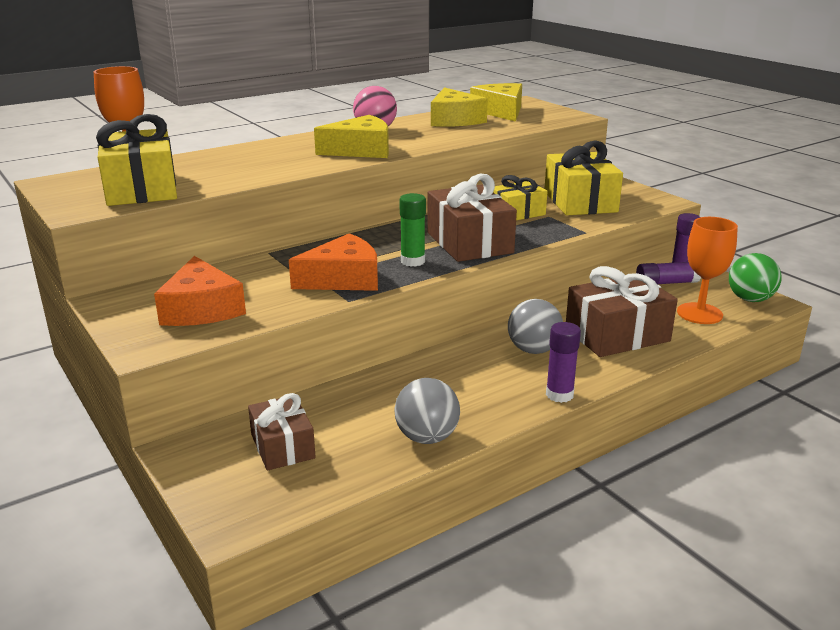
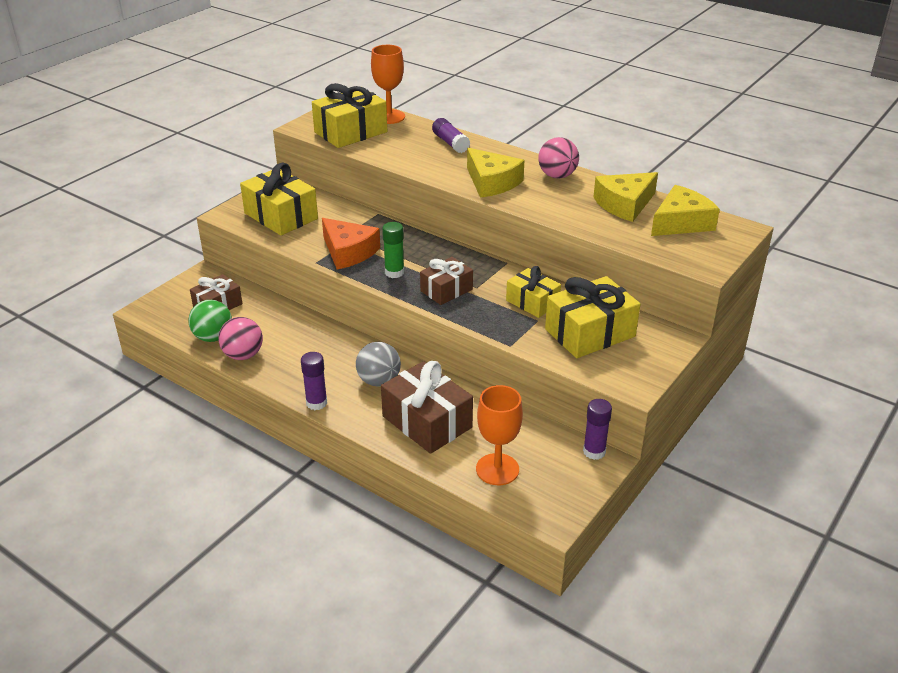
camera: 70 degrees right, 10 degrees up
(201, 309) = (281, 216): orange cheese -> yellow gift
(427, 437) = (243, 355): grey ball -> pink ball
(469, 243) = (446, 290): brown gift -> brown gift, size x0.62
(666, 283) = (555, 443): purple glue stick -> purple glue stick (450, 143)
(750, 299) = (551, 504): green ball -> green ball (213, 337)

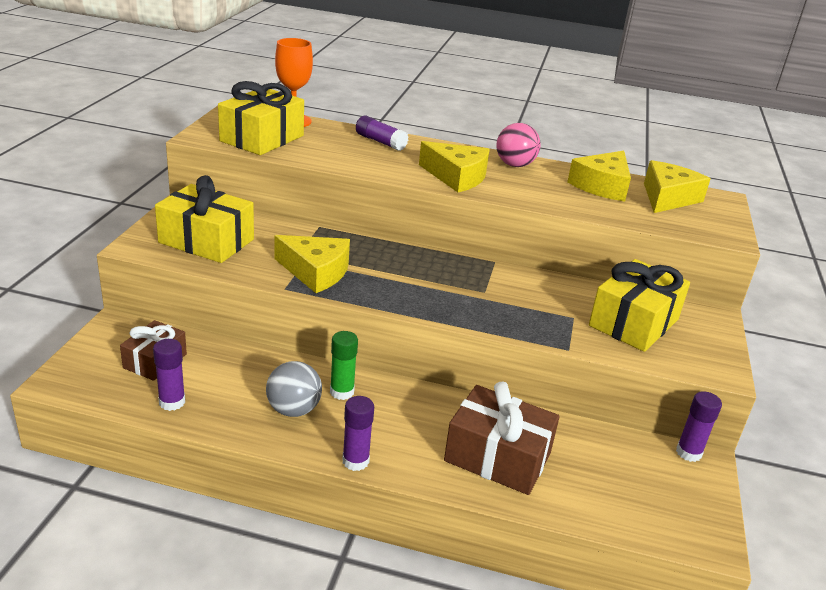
camera: 25 degrees left, 5 degrees down
(213, 337) = (172, 402): green ball -> purple glue stick
(243, 355) = (225, 418): pink ball -> none
(348, 252) = (316, 272): orange cheese -> yellow cheese
(379, 381) = (411, 418): grey ball -> grey ball (293, 410)
(394, 272) = (384, 288): green glue stick -> green glue stick (342, 392)
(446, 290) = (456, 299): brown gift -> none
(497, 469) = (611, 497): orange goblet -> none
(532, 302) = (553, 299): yellow gift -> none

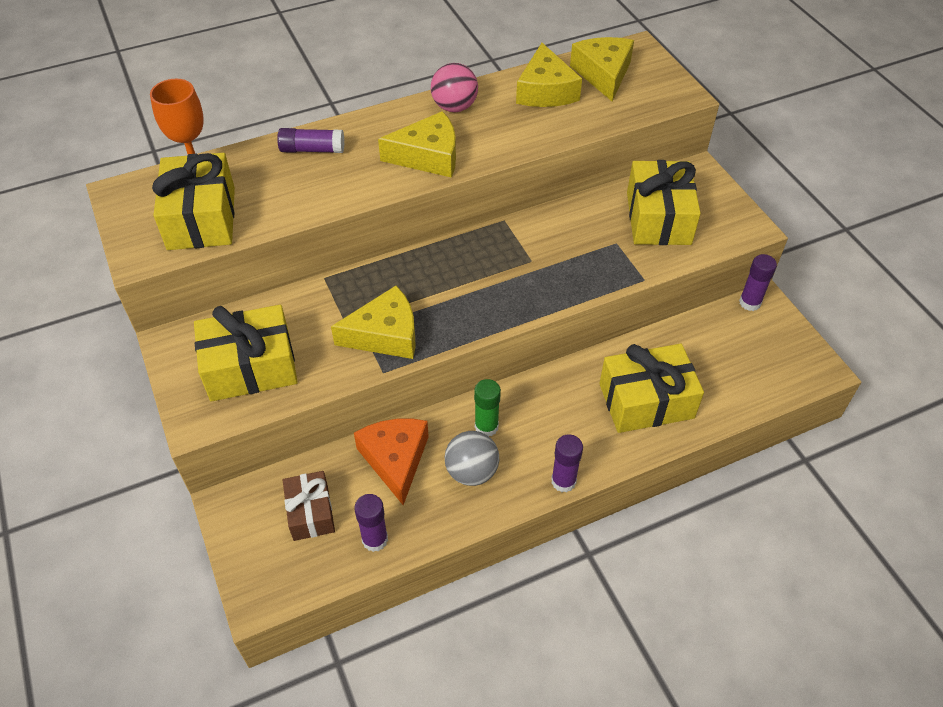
camera: 35 degrees left, 20 degrees up
(250, 369) = (395, 460): none -> orange cheese
(497, 457) = (646, 401): brown gift -> yellow gift

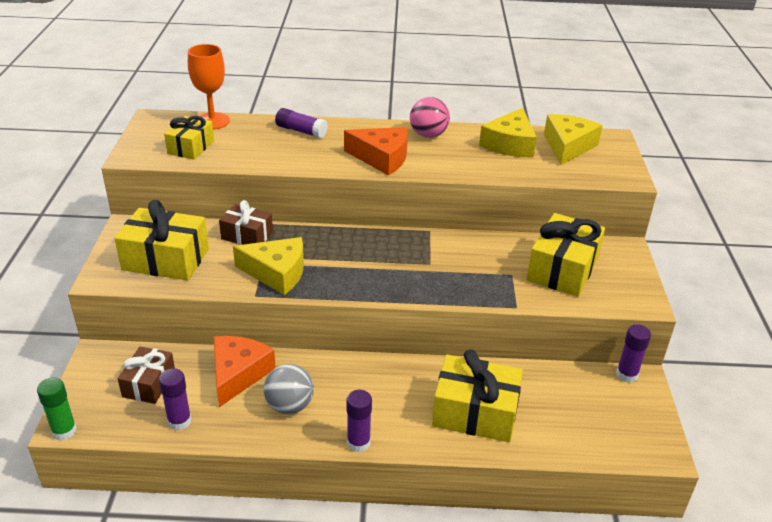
camera: 25 degrees right, 15 degrees down
(201, 218) = (191, 147): yellow gift -> yellow gift, size x0.62
(318, 300) = (247, 235): none -> brown gift
(428, 156) = (382, 158): yellow cheese -> orange cheese
(486, 427) = (326, 379): green glue stick -> green glue stick (64, 431)

